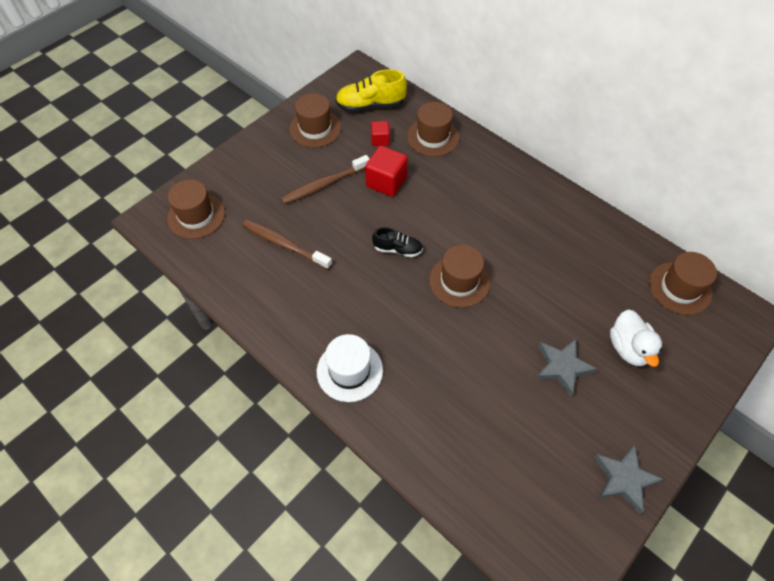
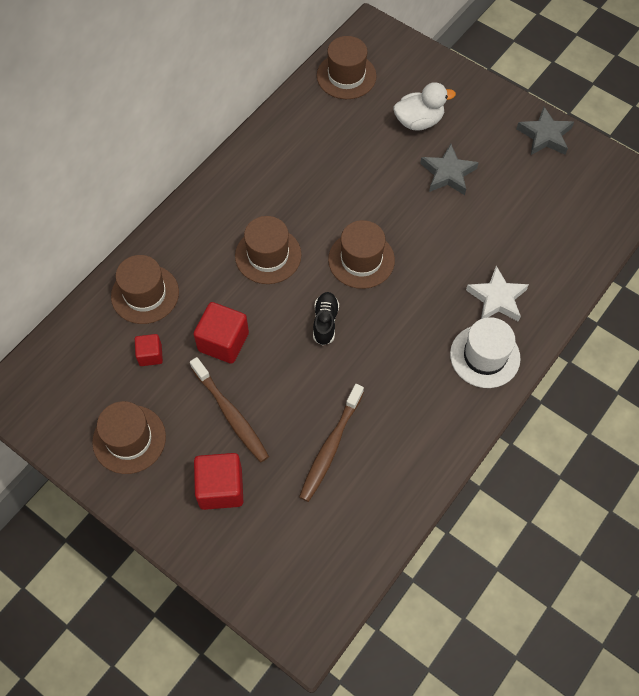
camera: 95 degrees left, 5 degrees up
(196, 215) = (294, 568): brown hat -> brown hat (268, 255)
(267, 177) = (221, 488): none -> red cube
(370, 105) = (84, 372): yellow shoe -> none
(411, 391) = (497, 298): none -> white star

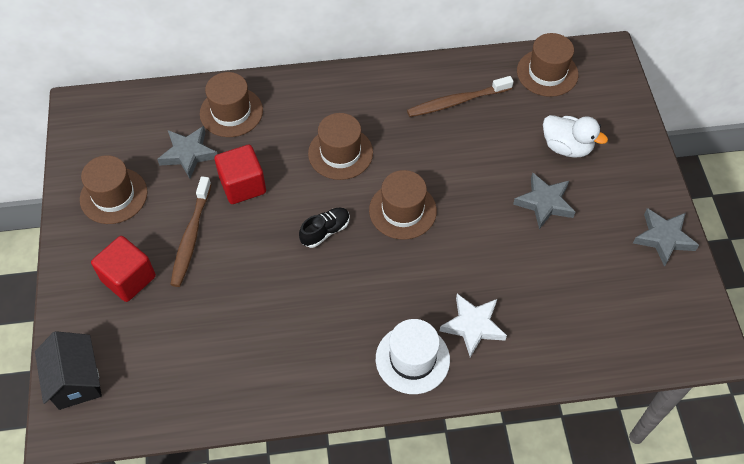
camera: 45 degrees right, 5 degrees down
(150, 355) = (188, 154): red cube -> grey star
(274, 596) = (76, 380): none -> black house
(330, 447) = (227, 319): brown toothbrush -> brown toothbrush (457, 102)

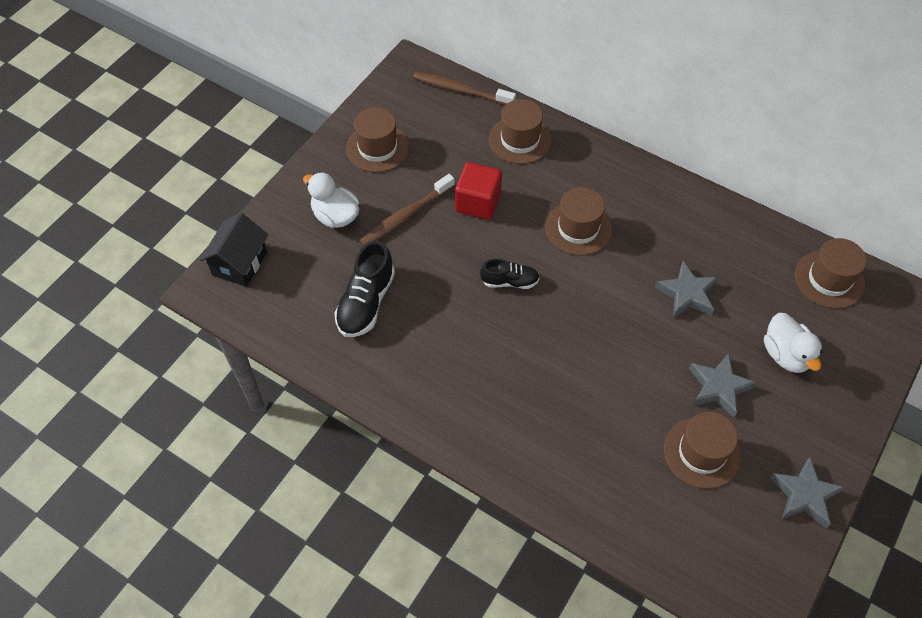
camera: 40 degrees right, 0 degrees up
(128, 278) = (335, 216): red cube -> white duck
(188, 154) = (458, 151): grey star -> grey star (687, 294)
(223, 332) = (366, 302): none -> black shoe
(402, 210) = (587, 308): brown hat -> brown hat (701, 452)
(412, 359) = (488, 428): white hat -> none
(457, 102) = (719, 251): brown toothbrush -> brown toothbrush (461, 90)
(473, 326) = (561, 440): white star -> none

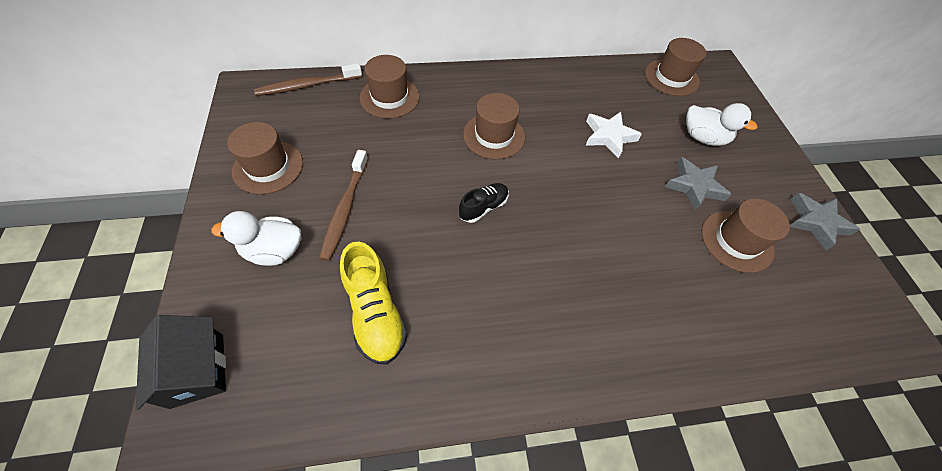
camera: 45 degrees left, 0 degrees up
(366, 302) = (375, 313): black shoe -> yellow shoe
(478, 203) = (399, 161): red cube -> none
(687, 294) = (609, 136): grey star -> white star

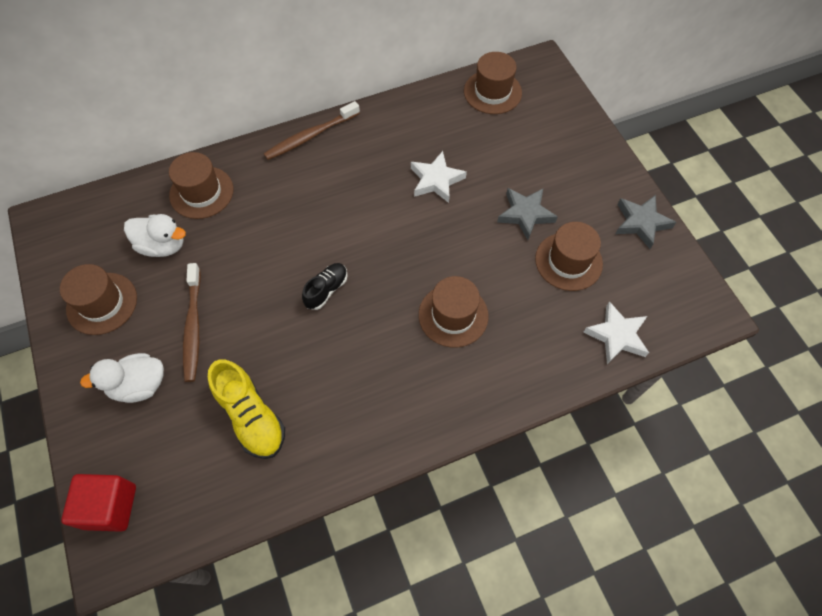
camera: 10 degrees left, 5 degrees up
(197, 370) = (110, 506): black house -> red cube
(307, 85) = (110, 200): brown toothbrush -> brown toothbrush (310, 136)
(494, 135) = (320, 209): brown hat -> brown hat (453, 315)
(703, 138) = (530, 157): white duck -> white duck (163, 245)
(788, 332) = (617, 336): none -> white star

